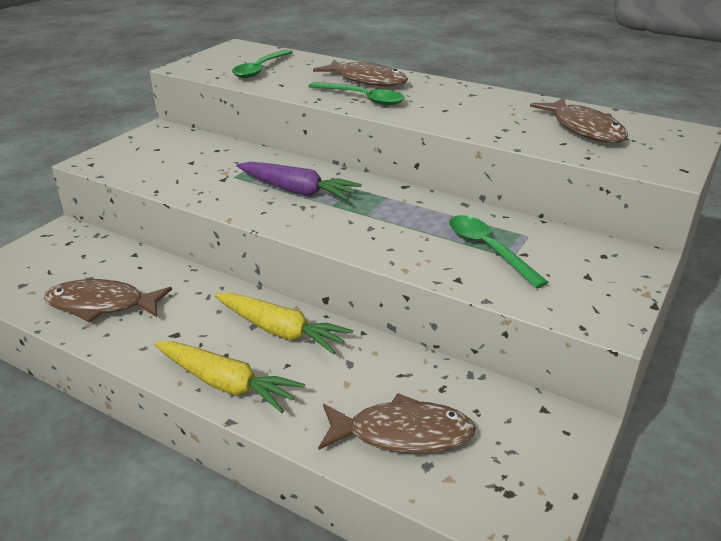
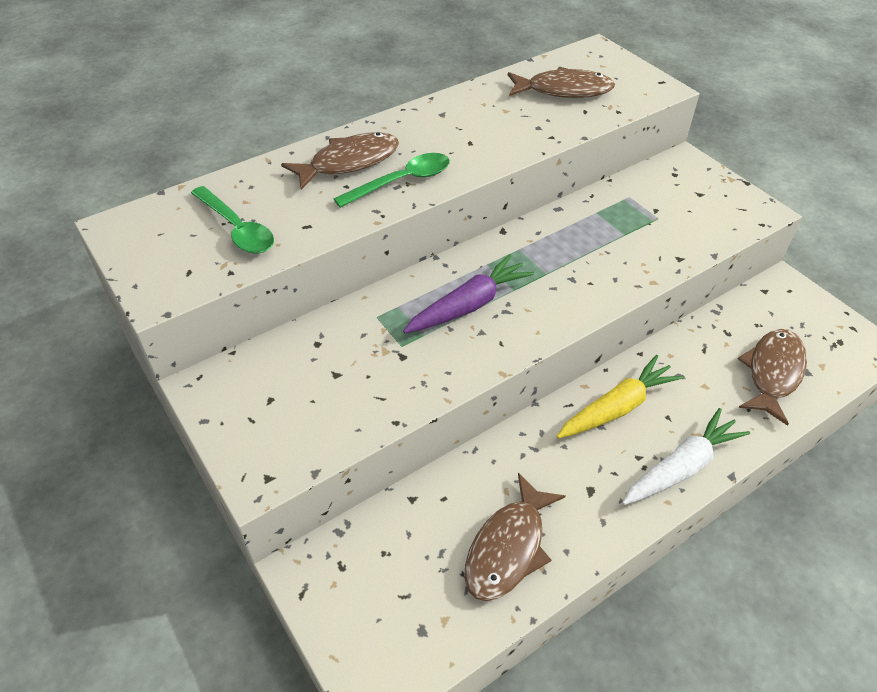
camera: 65 degrees left, 15 degrees up
(226, 384) = (682, 466): yellow carrot -> white carrot
(488, 249) = (642, 225): green spoon -> none

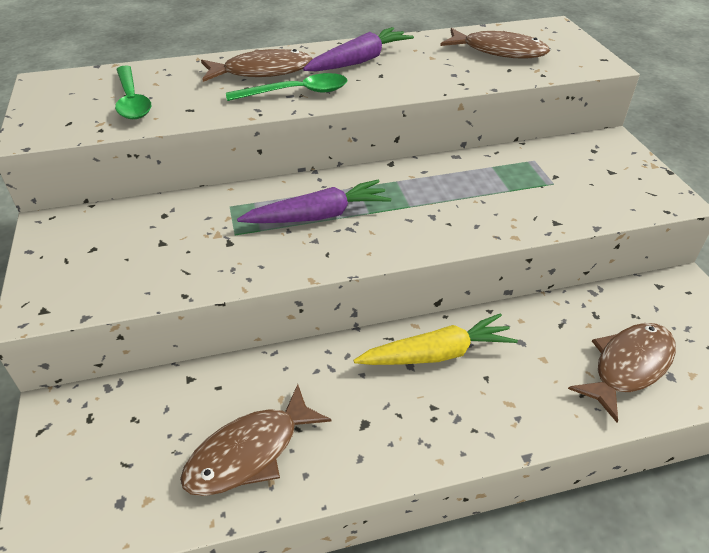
camera: 20 degrees right, 5 degrees down
(439, 129) = (360, 61): none -> purple carrot
(682, 466) = (475, 430): white carrot -> none

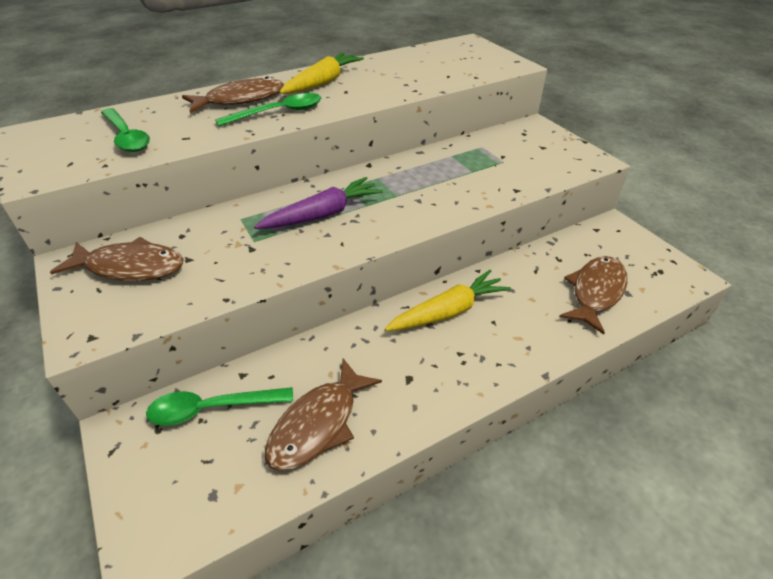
camera: 15 degrees left, 0 degrees up
(147, 409) = (211, 408): none -> green spoon
(360, 61) = (323, 82): purple carrot -> yellow carrot
(499, 51) = (434, 63): brown fish -> brown fish (130, 267)

